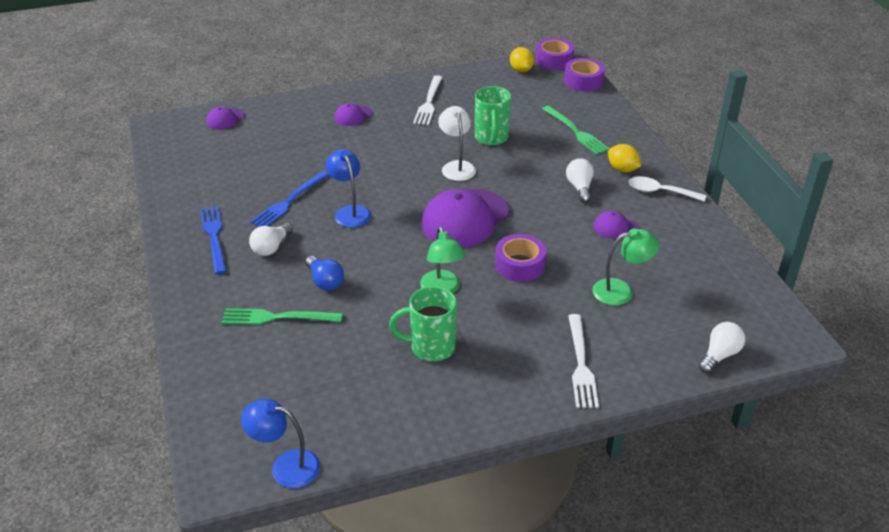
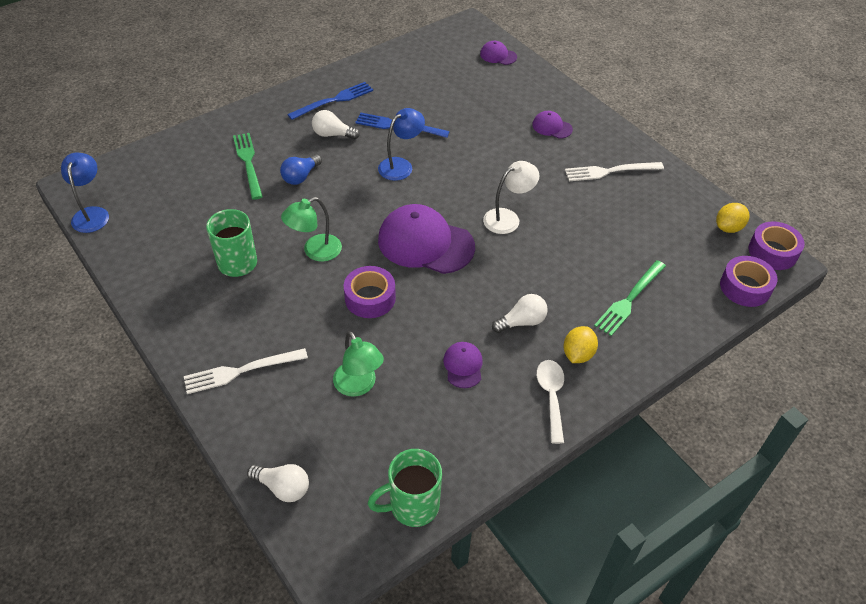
camera: 70 degrees right, 10 degrees up
(491, 138) = (573, 232): green mug -> green mug (412, 506)

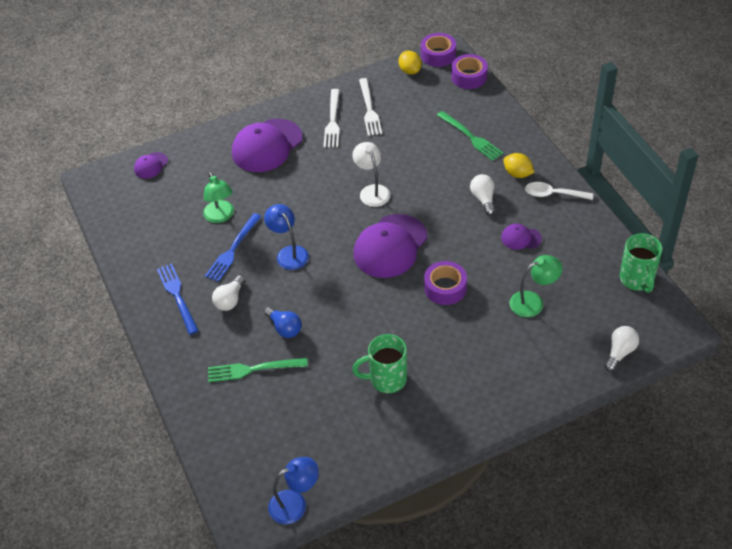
camera: 75 degrees left, 0 degrees up
(92, 214) = (295, 504): blue lamp -> blue lamp turned 150 degrees clockwise
(240, 371) = (511, 378): white fork -> white fork (369, 110)
(315, 251) = (385, 322): green lamp -> green lamp (221, 216)
(552, 127) = (267, 146): purple cap -> purple cap, size x2.11

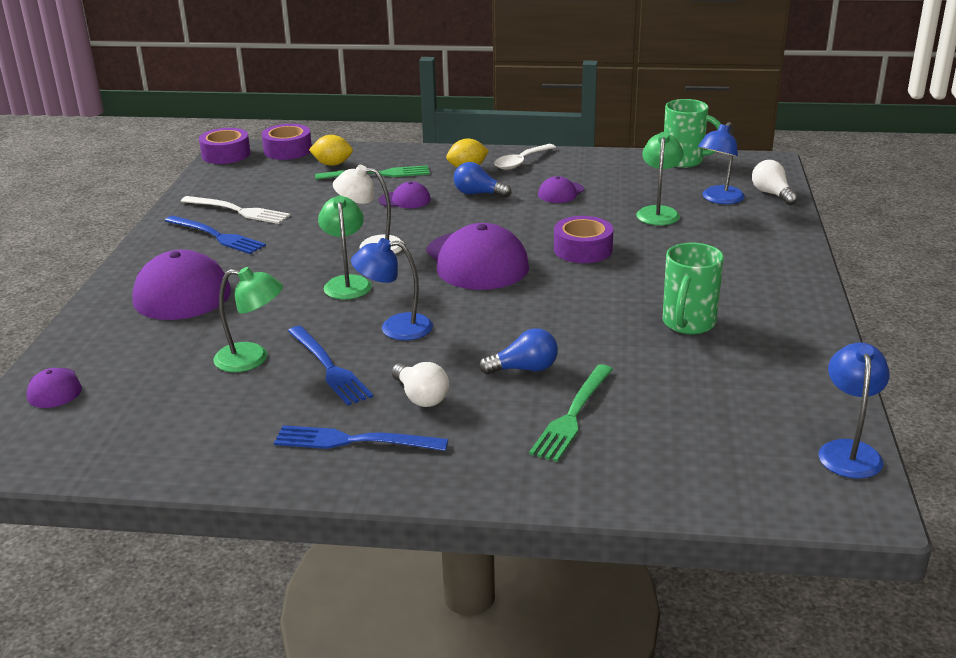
camera: 60 degrees left, 20 degrees down
(322, 206) = (347, 283): none -> green lamp
(333, 121) = (217, 236): white fork -> blue fork
(410, 71) = (220, 174): yellow lemon -> yellow lemon (332, 164)
(444, 170) = (405, 200): none -> purple cap
(483, 199) = (478, 194): white light bulb -> blue light bulb
(583, 325) = (719, 199): none -> blue lamp

